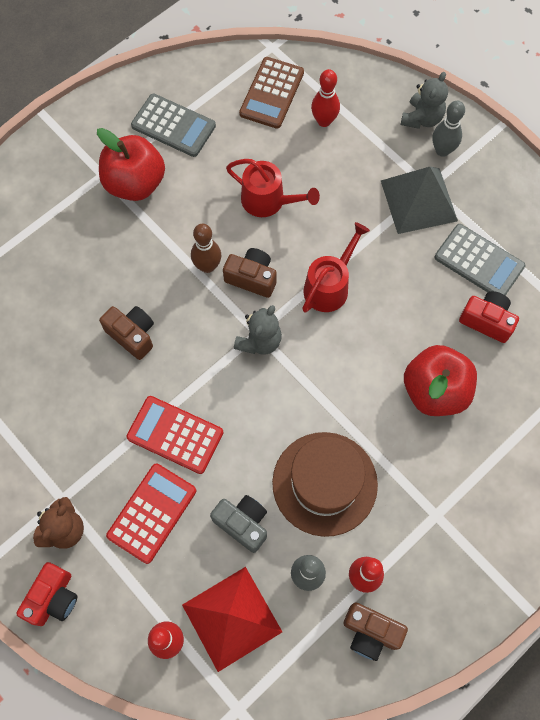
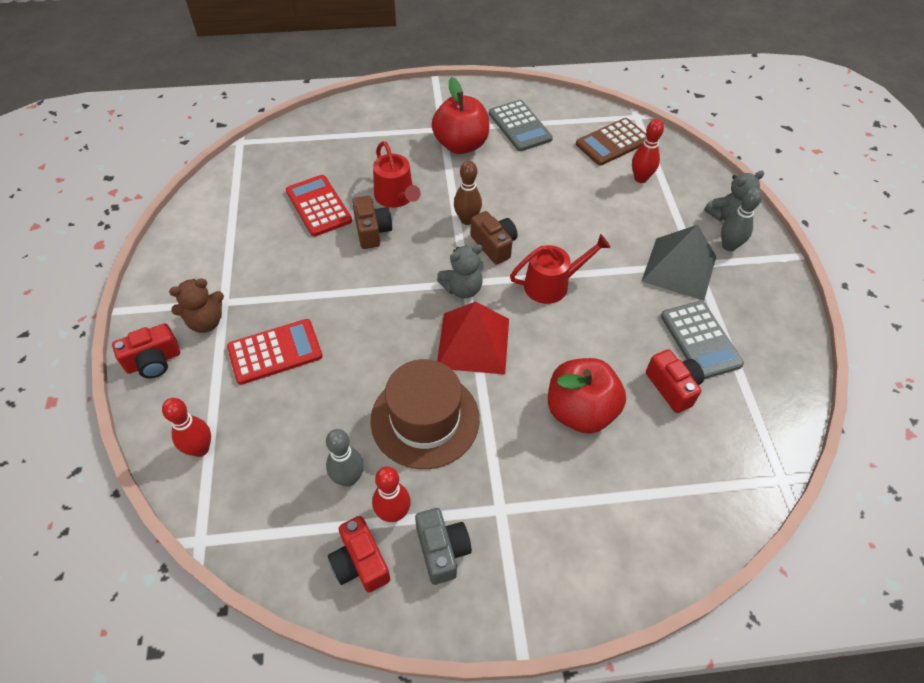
camera: 35 degrees right, 15 degrees down
(175, 435) = (341, 311): red calculator -> red calculator (318, 206)
(232, 618) = (261, 467): red pyramid -> red pyramid (473, 343)
(242, 524) = (334, 404): grey camera -> grey camera (442, 550)
(268, 201) = (551, 204): red watering can -> red watering can (396, 197)
(370, 632) = (360, 563): brown camera -> red camera

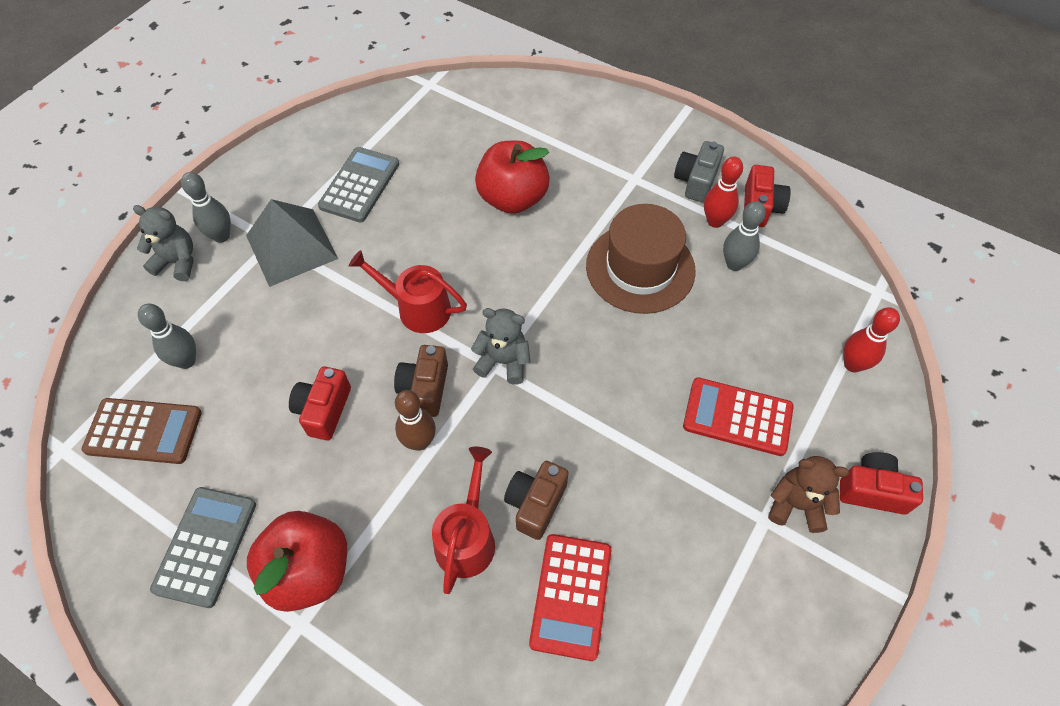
camera: 140 degrees left, 5 degrees up
(473, 343) = (543, 303): red pyramid -> none
(640, 178) = (186, 361): red bowling pin -> grey bowling pin
(672, 387) = (425, 170): red camera -> red camera (324, 410)

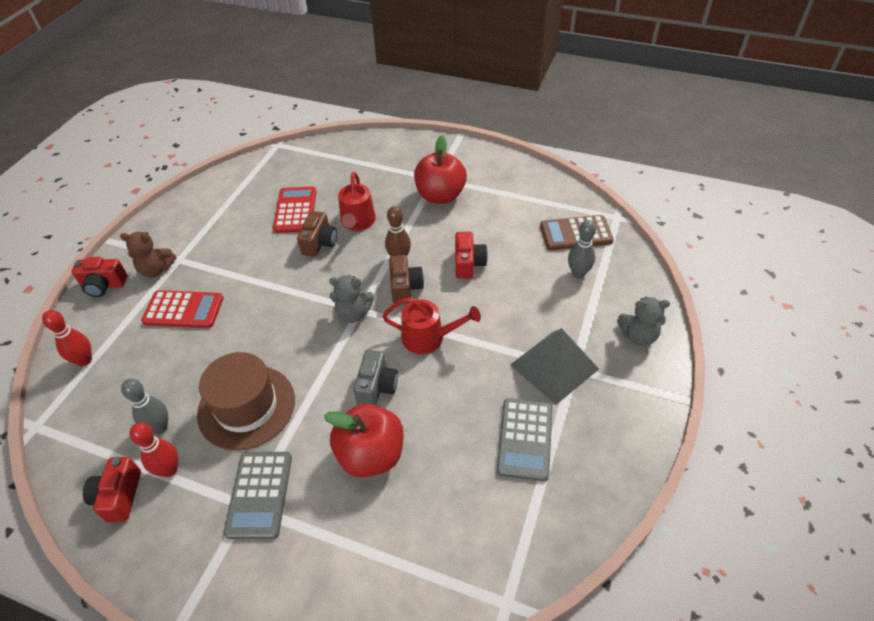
camera: 170 degrees right, 10 degrees down
(206, 546) = (502, 195): grey calculator -> grey calculator (259, 494)
(221, 236) = (619, 364): grey bowling pin -> none
(696, 181) = (180, 516): grey camera -> grey camera (377, 387)

